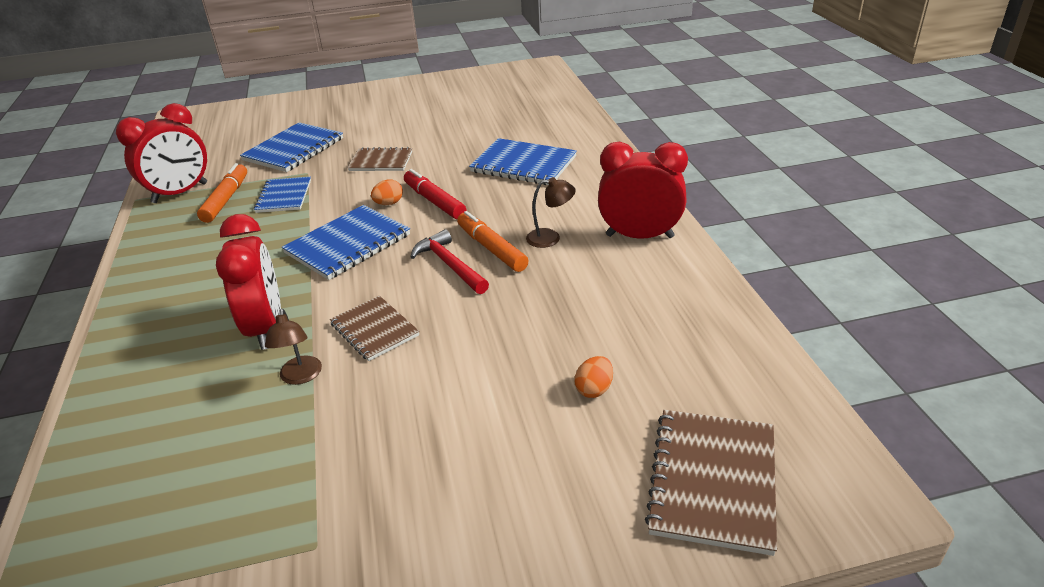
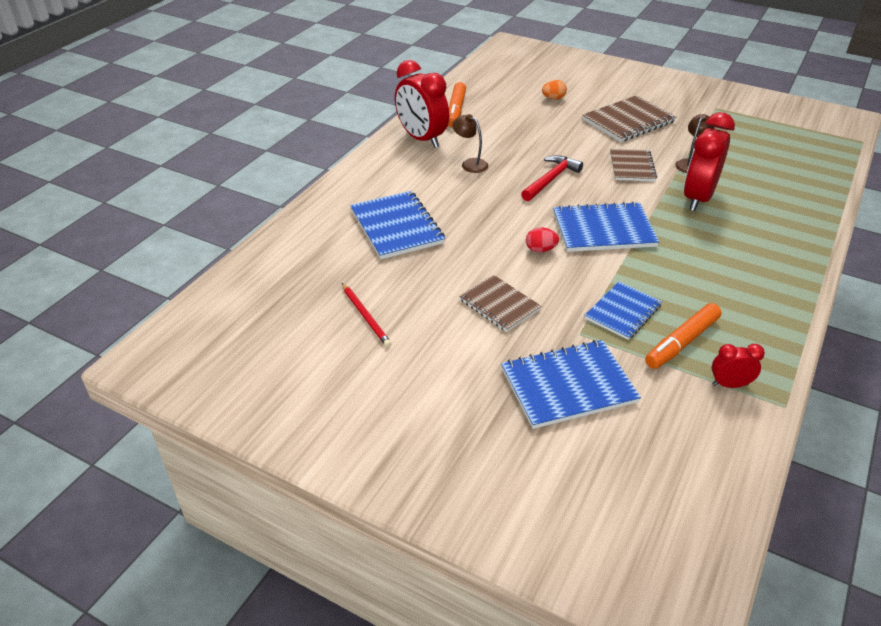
camera: 140 degrees left, 5 degrees up
(180, 193) = (729, 384): red clock -> red clock, size x0.49
(389, 203) = (540, 250): orange egg -> red egg
(434, 201) = (505, 231): red marker -> none
(450, 265) = (551, 179): red hammer -> red hammer turned 150 degrees counterclockwise
(459, 121) = (365, 316): none -> red pencil
(491, 248) = (513, 176): orange marker -> orange marker (456, 110)
(712, 481) = (550, 63): brown notebook -> brown notebook (628, 121)

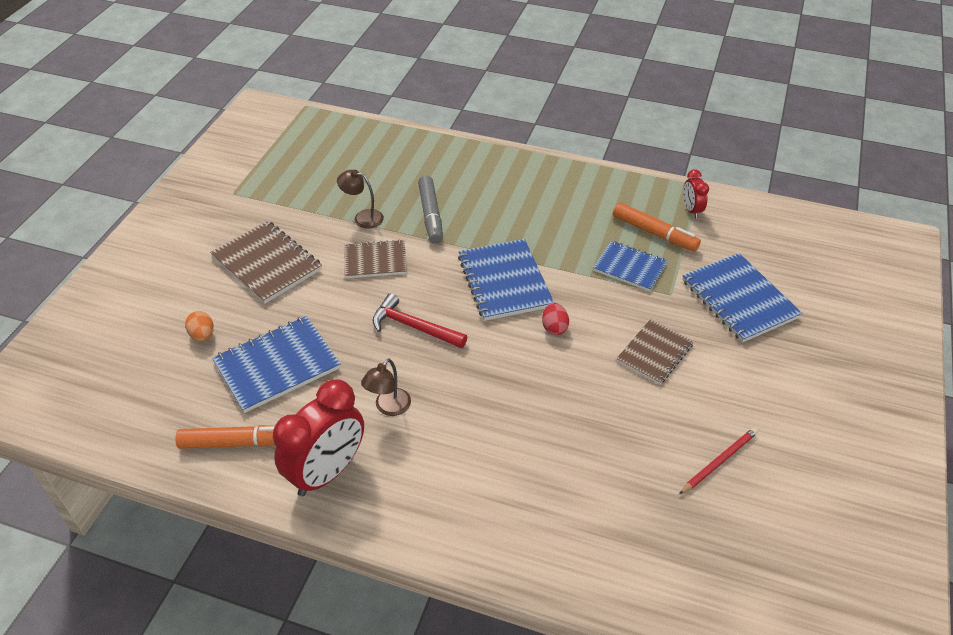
camera: 100 degrees left, 5 degrees up
(396, 227) = (549, 463): blue notebook -> blue notebook (277, 365)
(698, 198) = (430, 215): red clock -> grey marker

